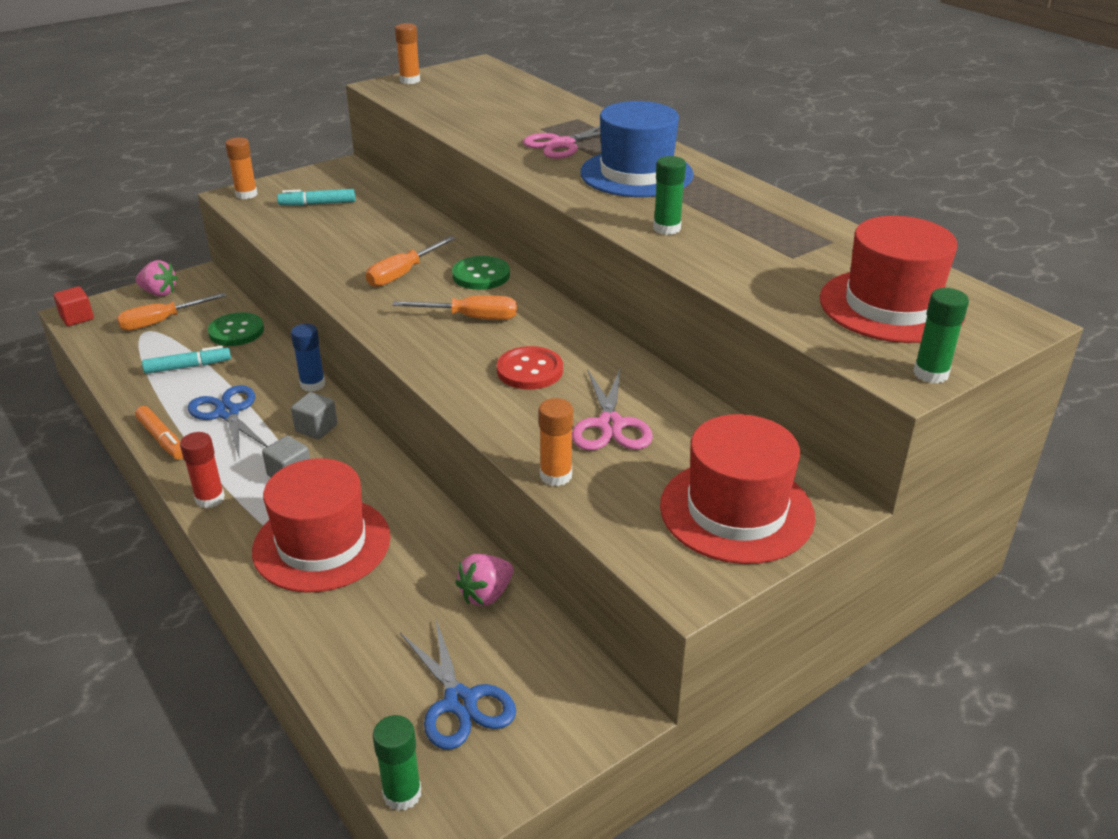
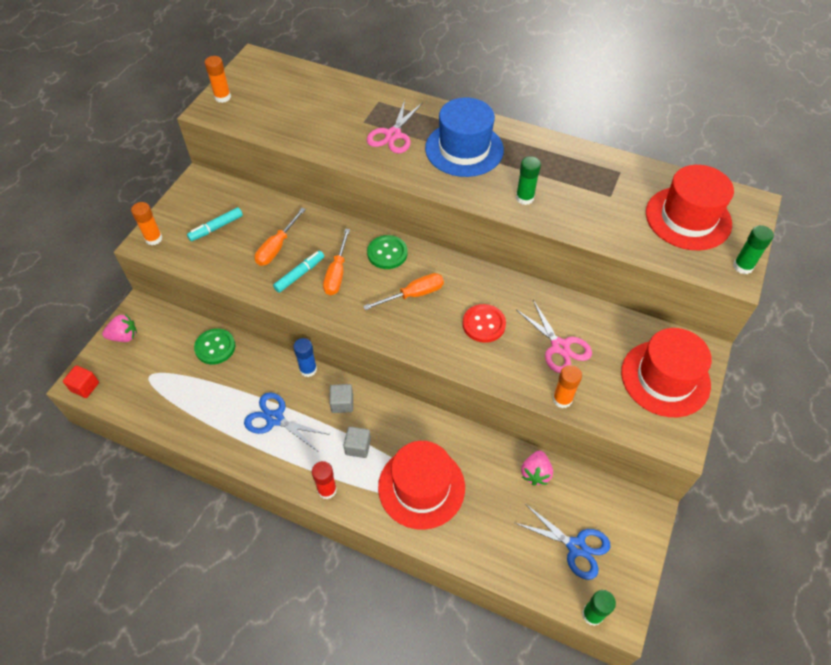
camera: 30 degrees left, 20 degrees up
(162, 321) = (153, 362): orange screwdriver -> orange screwdriver (277, 247)
(162, 439) = (252, 461): orange marker -> none
(188, 367) = (211, 393): turquoise marker -> turquoise marker (300, 274)

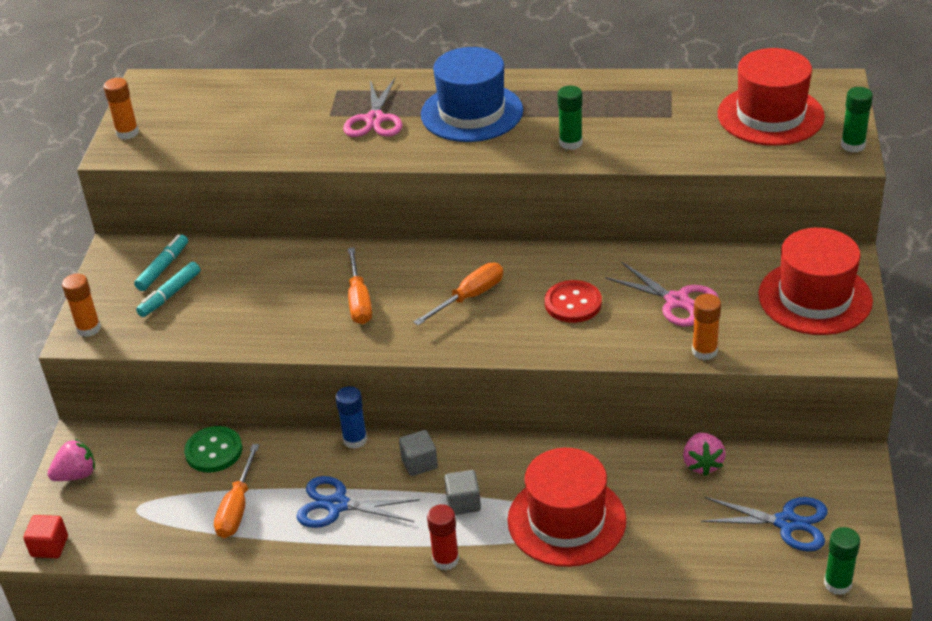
camera: 15 degrees left, 15 degrees down
(277, 247) = (264, 294): orange screwdriver -> orange screwdriver (237, 507)
(300, 274) = (310, 315): turquoise marker -> turquoise marker (163, 268)
(387, 253) = (414, 263): green button -> none

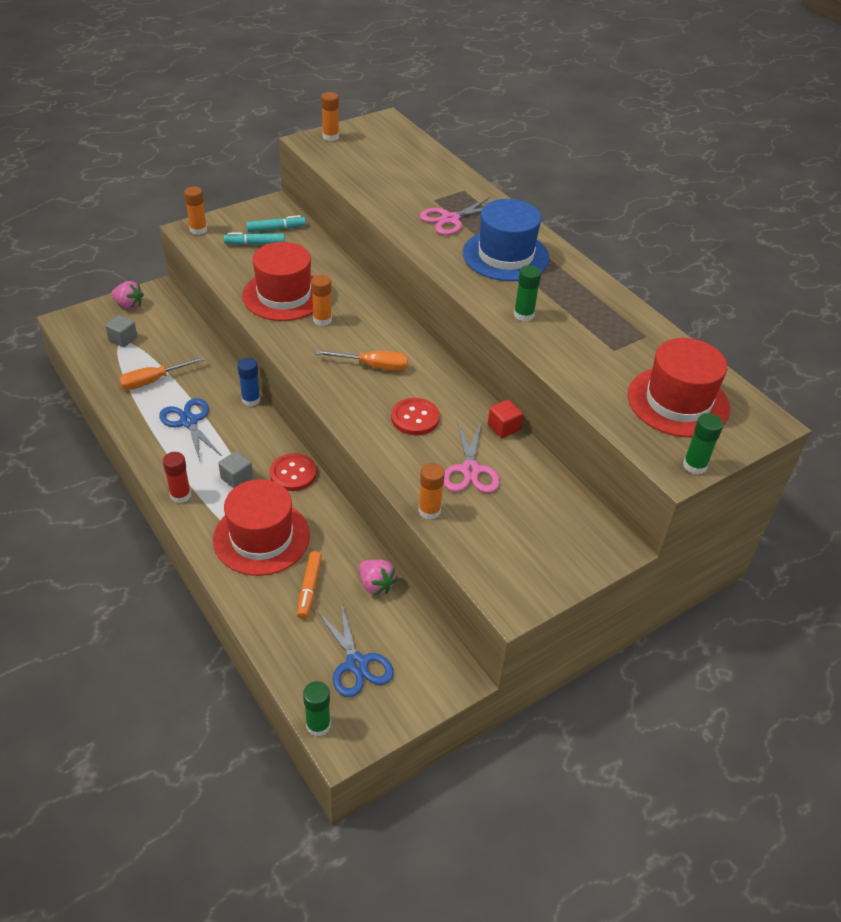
camera: 45 degrees right, 5 degrees up
(49, 546) = (68, 325): red cube -> red cube (503, 428)
(214, 451) = (191, 346): green button -> none
(359, 301) = (322, 320): orange screwdriver -> orange glue stick
(419, 463) = (255, 439): grey cube -> grey cube (123, 339)
(499, 456) = (293, 474): none -> red button
(666, 514) = (309, 588): none -> orange marker
(702, 464) = (376, 585): pink strawberry -> pink strawberry turned 90 degrees counterclockwise
(815, 298) = (552, 548): red hat -> red hat (284, 295)

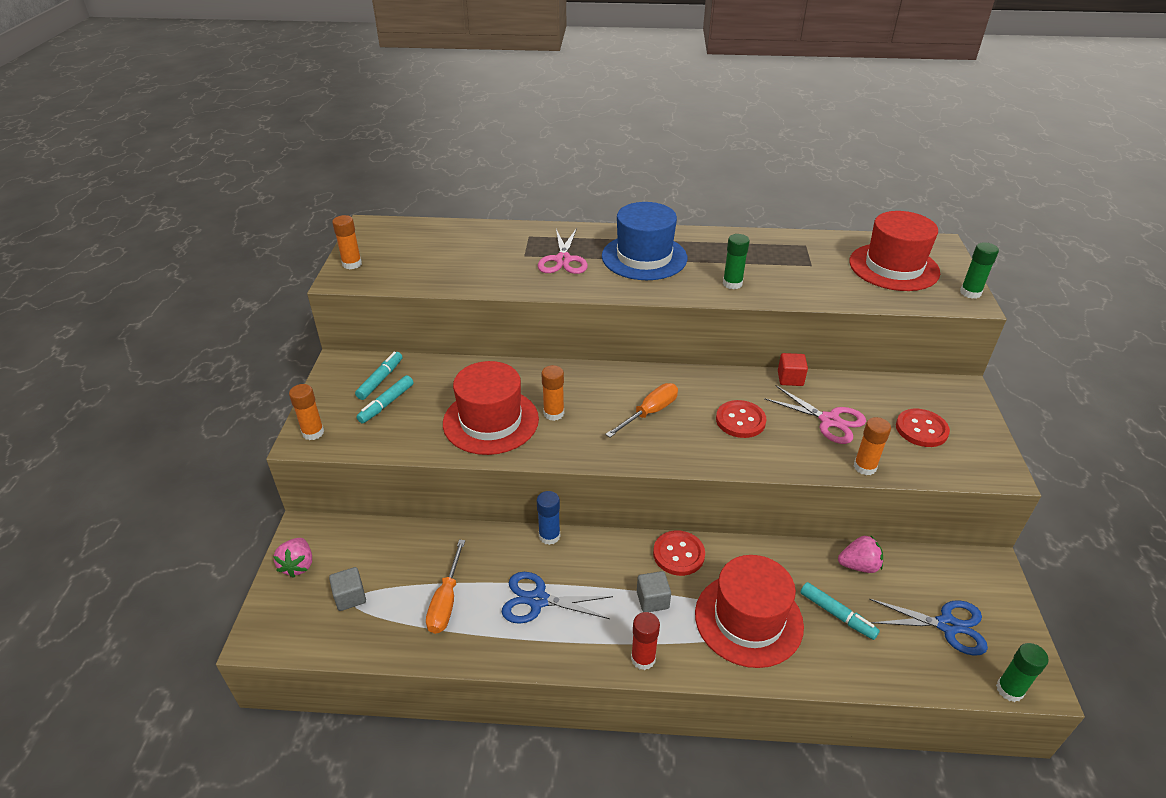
camera: 50 degrees left, 5 degrees down
(129, 305) = (298, 565): pink strawberry -> pink strawberry turned 120 degrees clockwise
(309, 588) = (837, 615): orange marker -> turquoise marker
(520, 533) = (921, 429): none -> red button

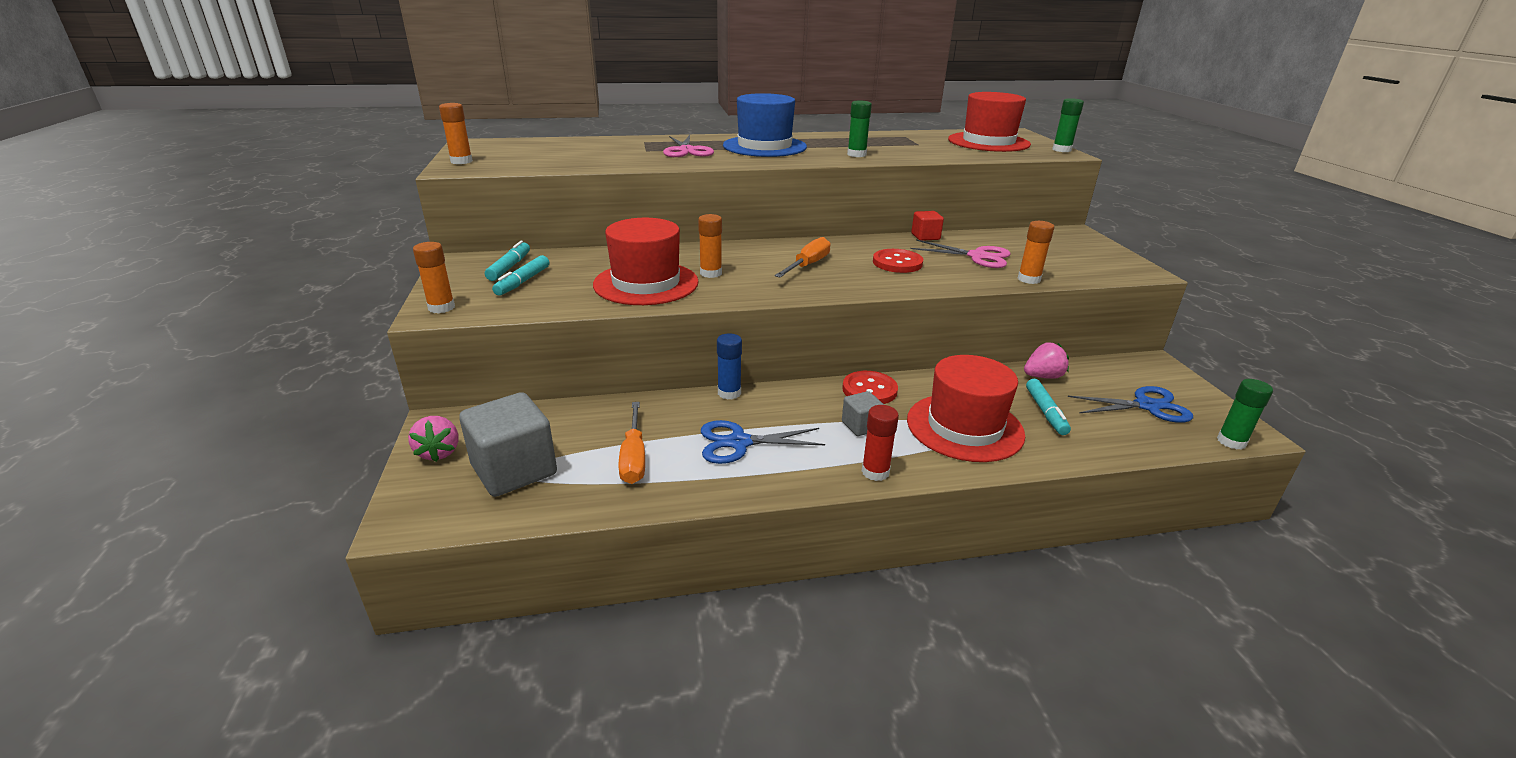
camera: 15 degrees left, 10 degrees down
(350, 597) = (514, 470): grey cube -> grey cube, size x1.97
(837, 615) = (1045, 412): turquoise marker -> turquoise marker turned 60 degrees clockwise
(921, 429) = (1060, 255): red button -> none

